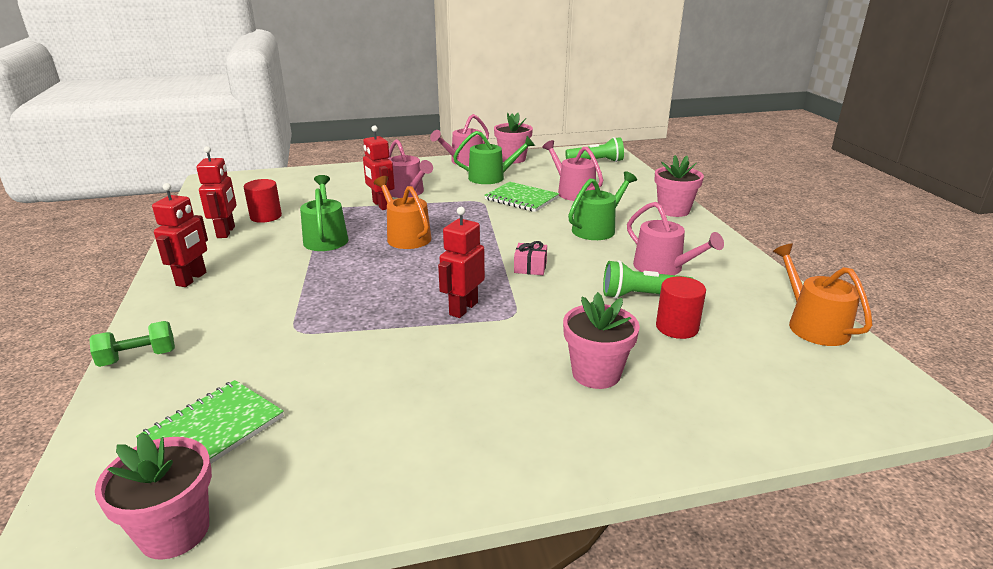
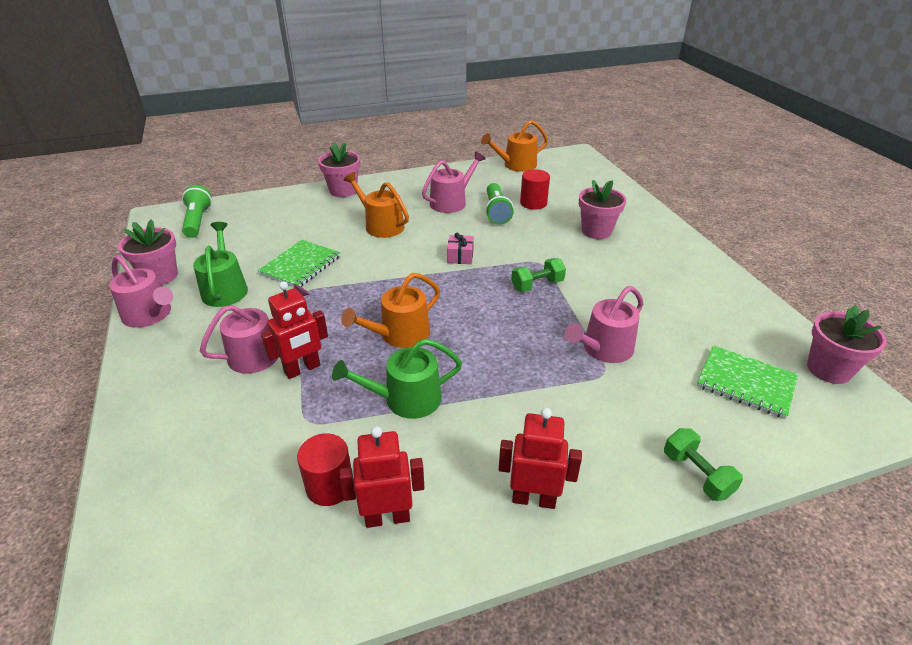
camera: 95 degrees left, 10 degrees up
(463, 308) = (537, 285): red robot -> green dumbbell
(573, 192) = (287, 236): pink watering can -> pink watering can (603, 349)
(597, 229) = (381, 225): green watering can -> orange watering can

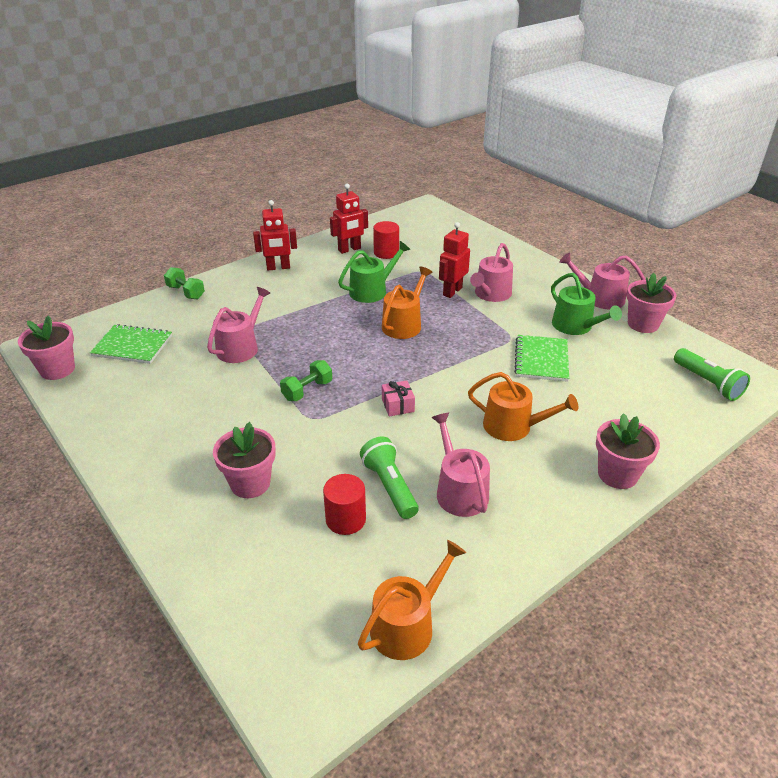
camera: 160 degrees right, 0 degrees up
(451, 202) = (459, 490): pink watering can -> pink watering can turned 135 degrees clockwise

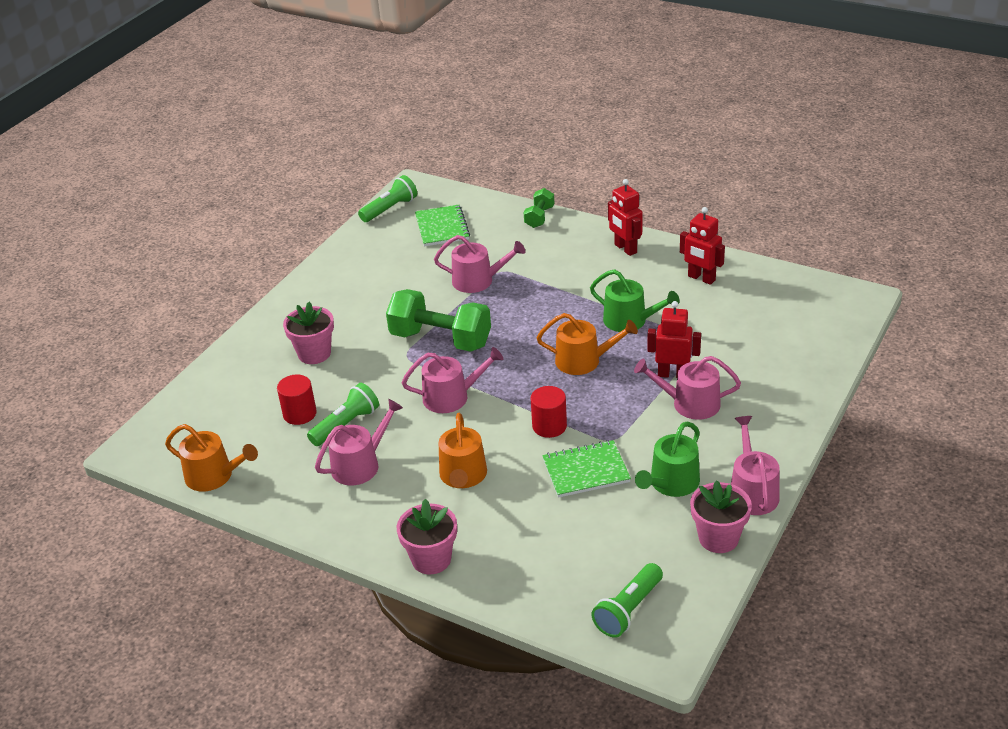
camera: 70 degrees right, 0 degrees up
(57, 369) = (390, 209): pink flower pot -> green flashlight
(307, 390) = (441, 339): green dumbbell -> green dumbbell, size x1.99
(386, 253) = (717, 304): red cylinder -> red cylinder (549, 426)
(398, 405) = (451, 397): pink gift -> pink watering can

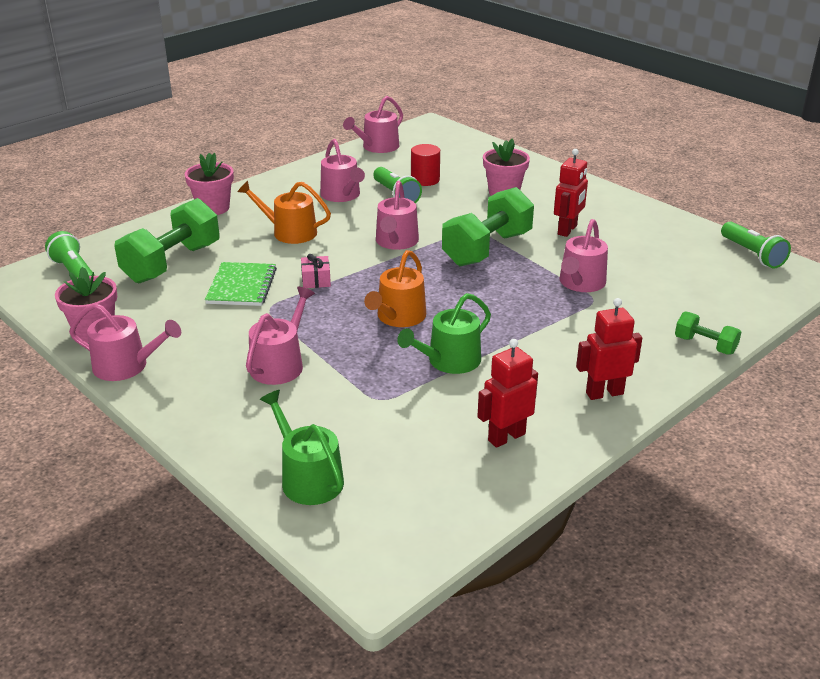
camera: 105 degrees right, 5 degrees down
(214, 476) = (377, 147): orange watering can -> pink watering can
(442, 227) = (701, 279): green notebook -> none
(549, 426) = (316, 280): red cylinder -> pink gift
(569, 539) = (172, 263): none -> green dumbbell
(671, 483) = (183, 325): green watering can -> green watering can (308, 478)
(673, 374) = (335, 365): red robot -> red robot (567, 230)

